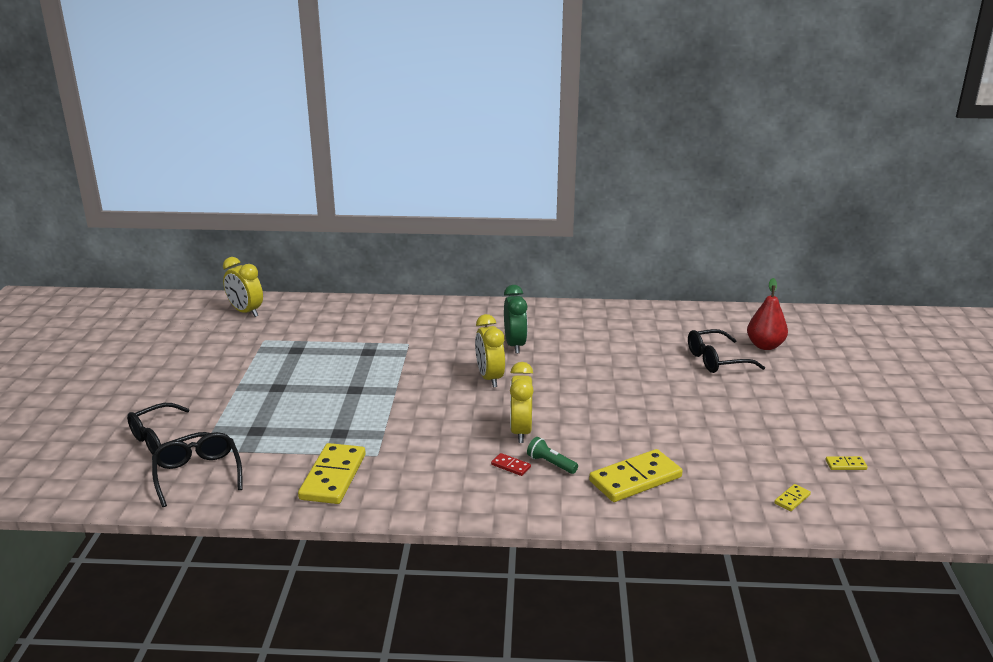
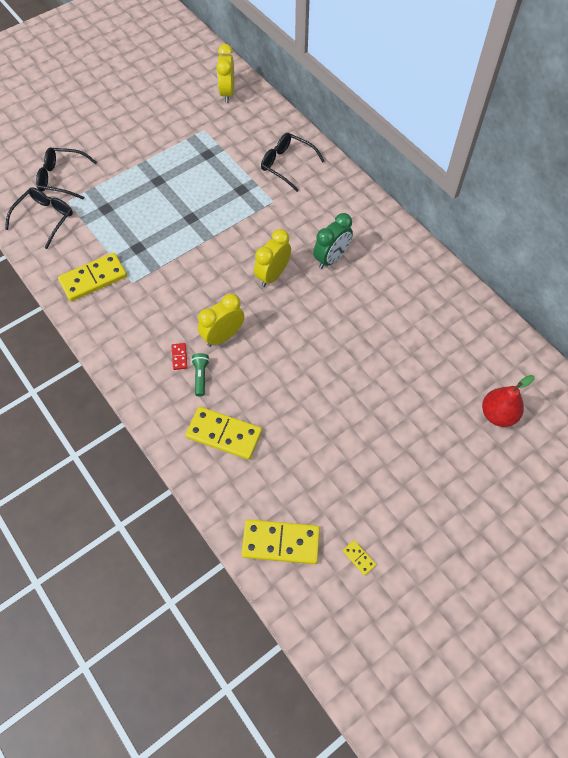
camera: 50 degrees right, 35 degrees up
(716, 360) = (437, 394): black glasses -> black glasses (287, 165)
(792, 499) = (280, 542): yellow domino -> yellow domino, size x2.31

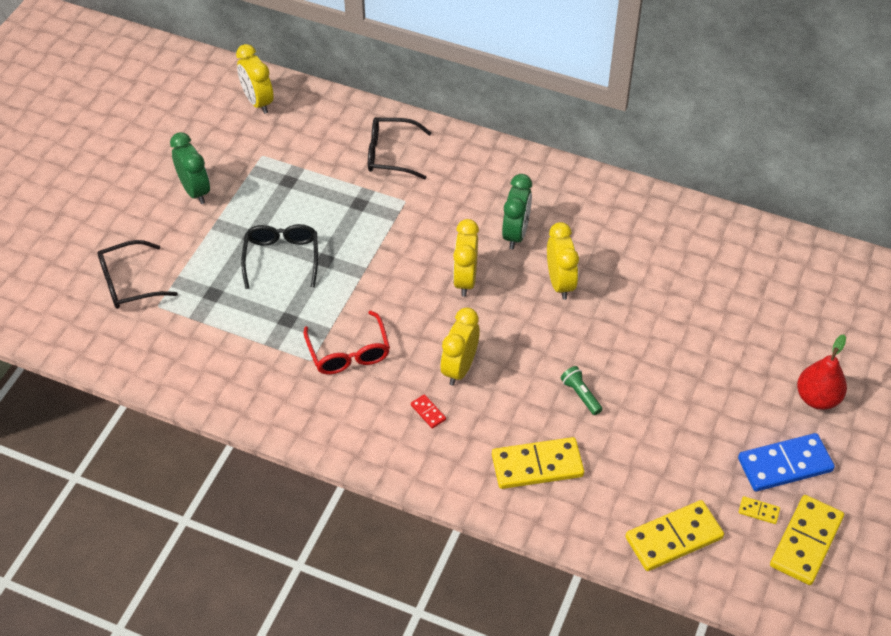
camera: 30 degrees left, 10 degrees down
(45, 218) = (145, 338): black glasses -> black glasses (281, 258)
(93, 279) = (261, 377): yellow domino -> yellow domino (806, 542)
(145, 135) = (195, 191): none -> green clock
(159, 289) = (349, 352): none -> red glasses
(201, 376) = (467, 420): green flashlight -> green flashlight (580, 395)
(337, 309) = (560, 283): none -> yellow clock
(405, 532) = (784, 464): none -> blue domino
(498, 414) = (792, 311): red pear -> red pear (817, 398)

